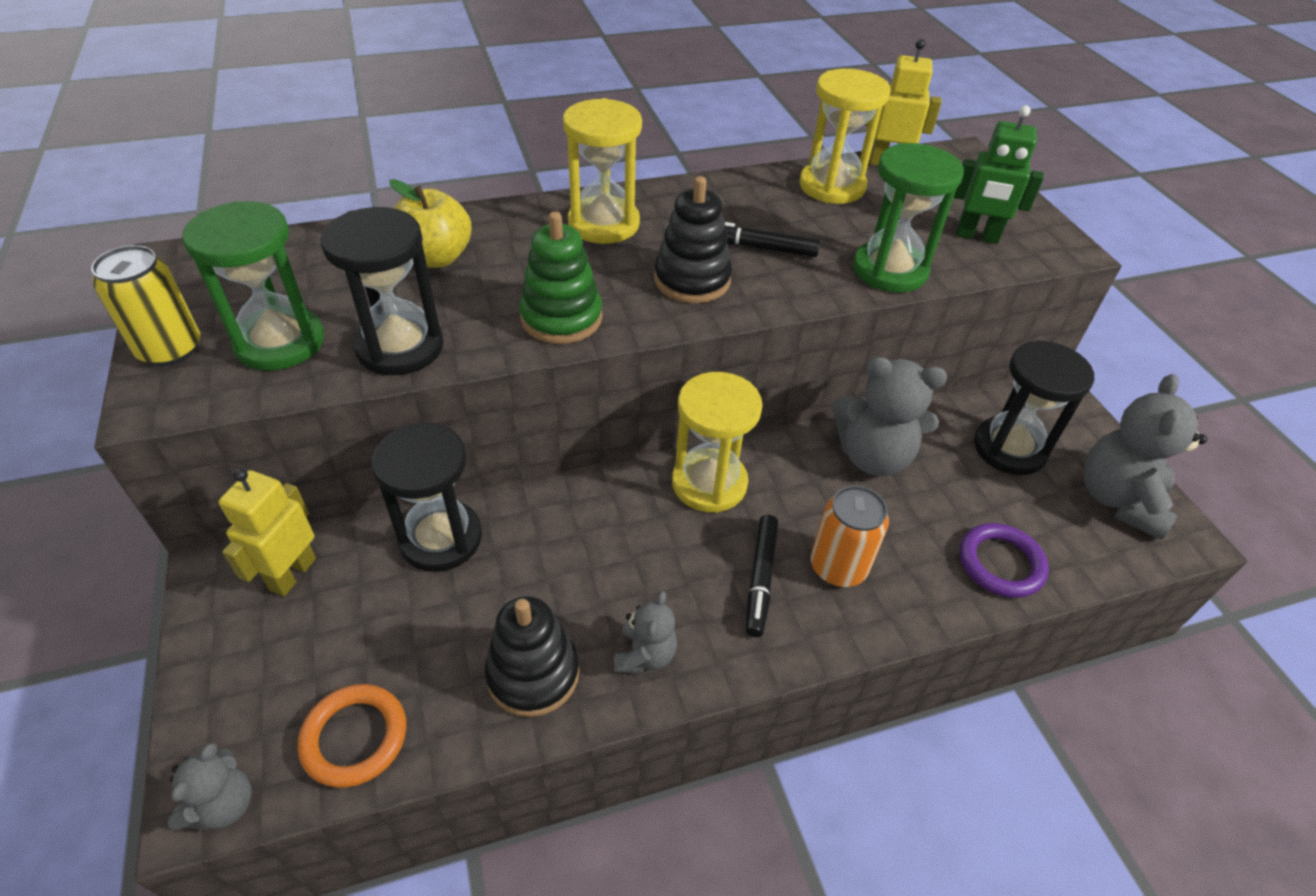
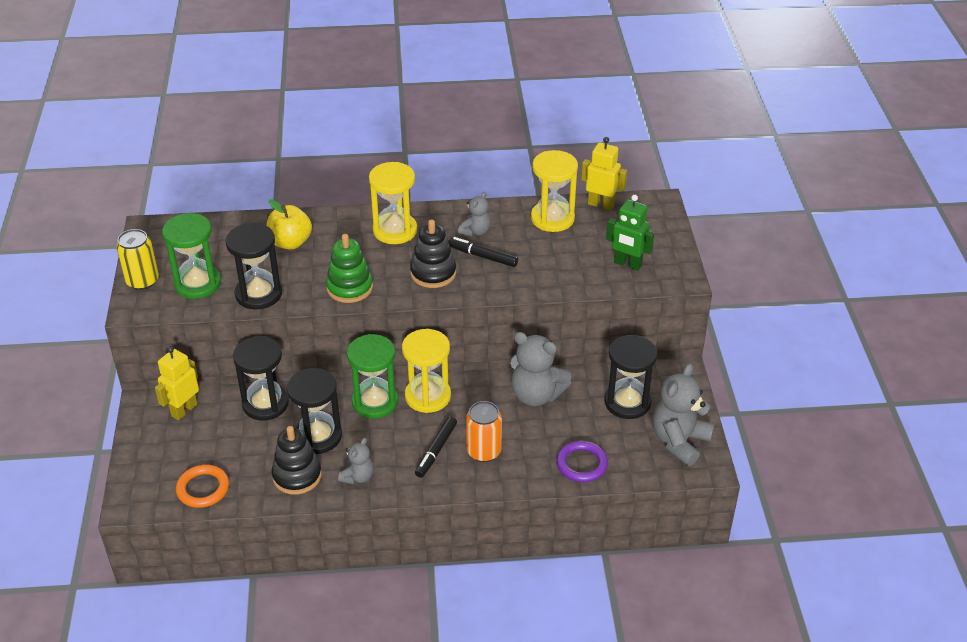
camera: 15 degrees right, 5 degrees down
(223, 805) = (139, 505): grey teddy bear -> grey teddy bear (475, 231)
(550, 586) = (318, 436): none -> black hourglass
(889, 270) = (557, 280): green hourglass -> green hourglass (375, 402)

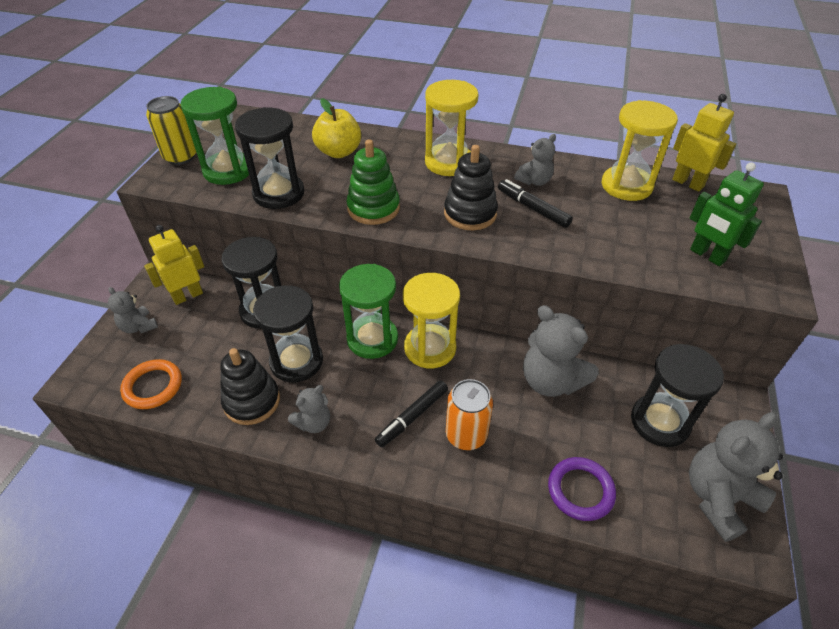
camera: 20 degrees right, 5 degrees up
(155, 447) = (139, 326): none -> grey teddy bear

